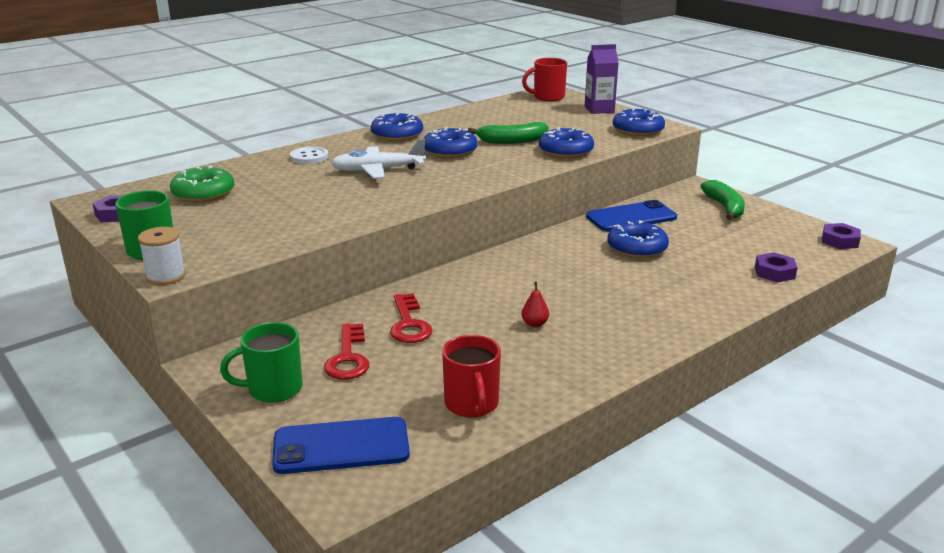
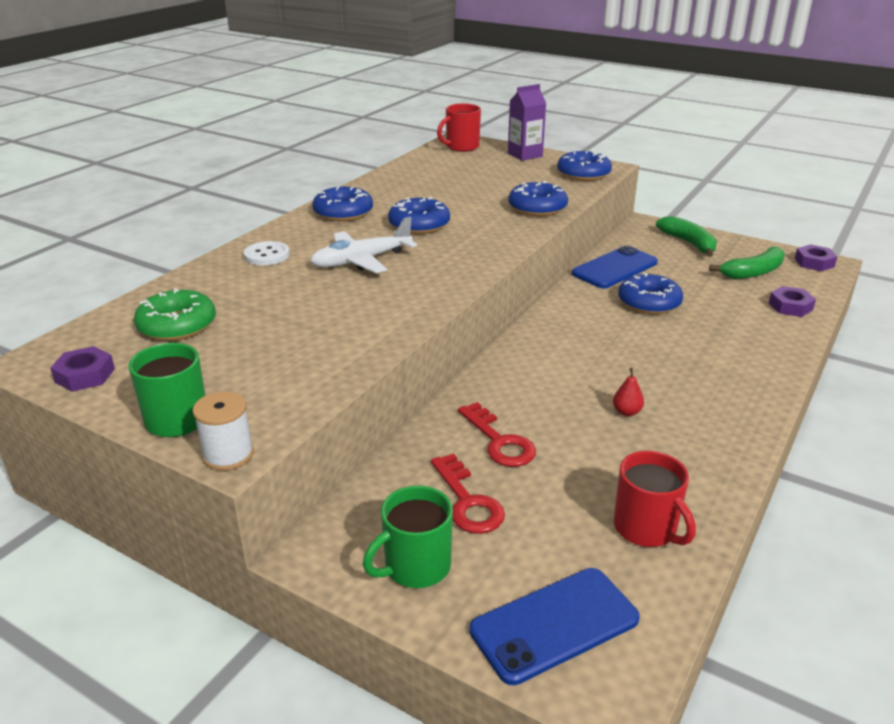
camera: 20 degrees left, 5 degrees up
(512, 141) = (472, 203): green banana -> green banana (753, 272)

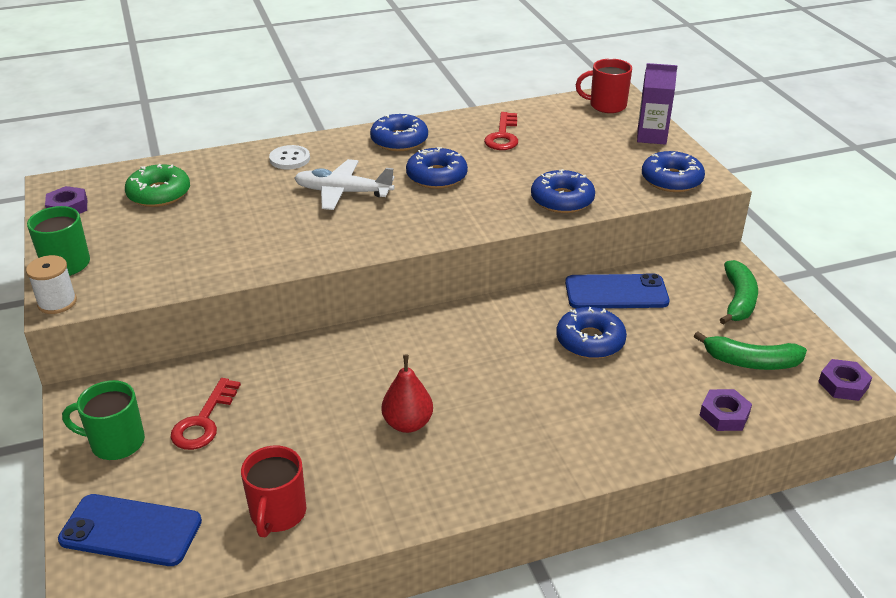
camera: 40 degrees right, 5 degrees up
(499, 441) = (286, 392): red key -> red key (503, 136)
(626, 412) = (407, 423): red pear -> red pear, size x1.72

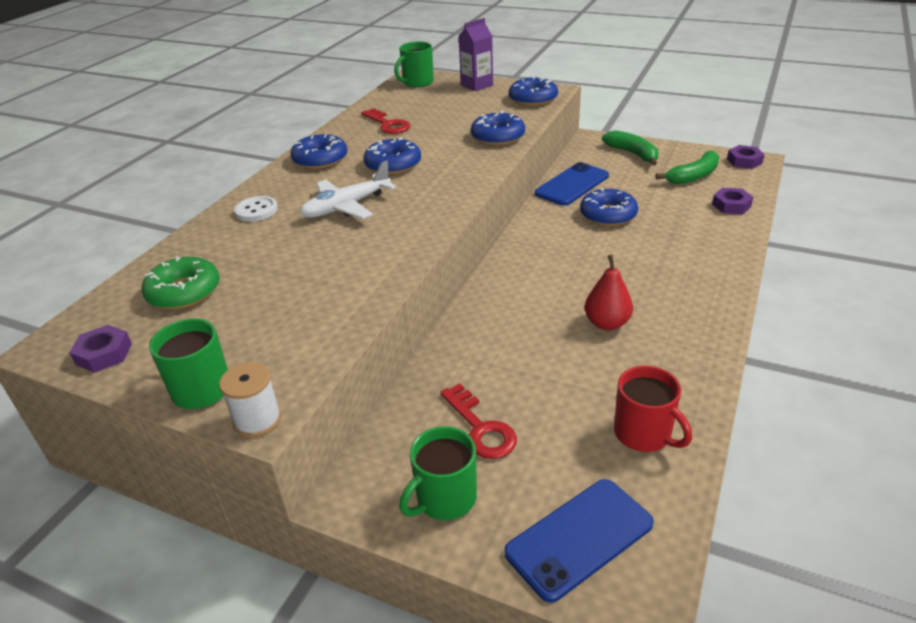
camera: 45 degrees left, 0 degrees up
(606, 105) = (417, 83): red mug -> green mug

